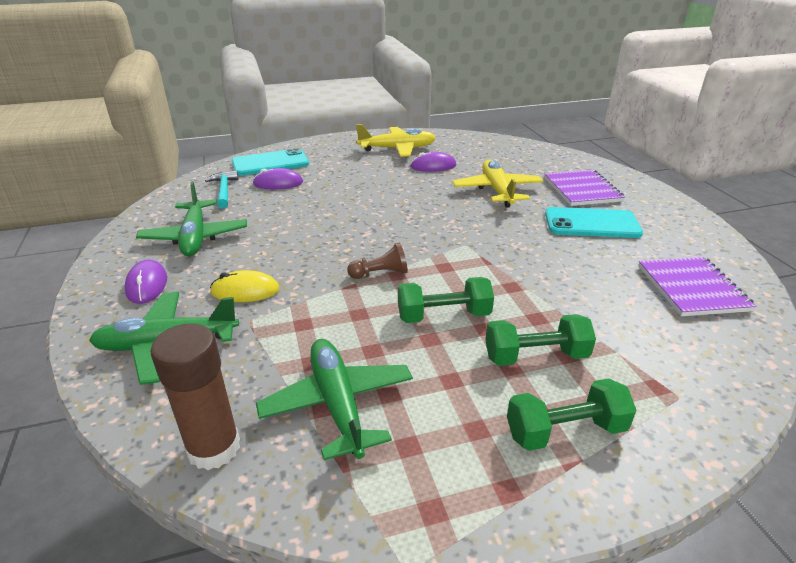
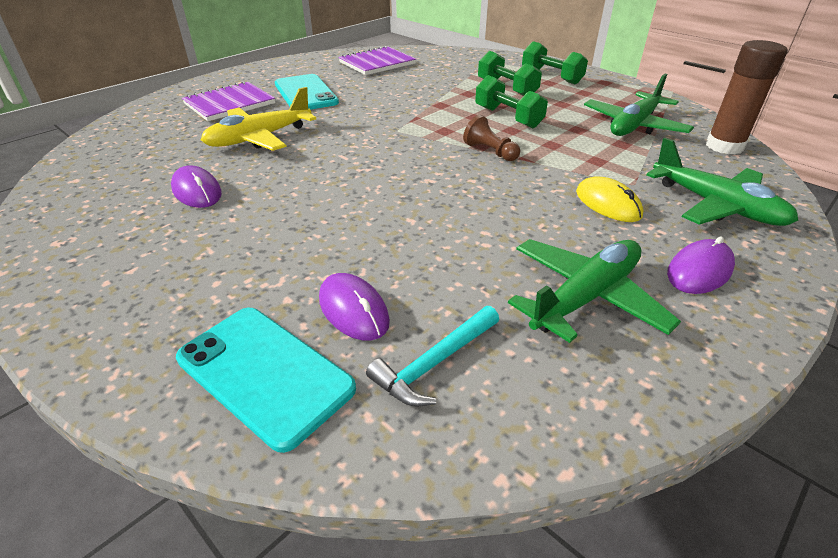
camera: 120 degrees left, 5 degrees up
(397, 149) = (124, 241): yellow plane -> none

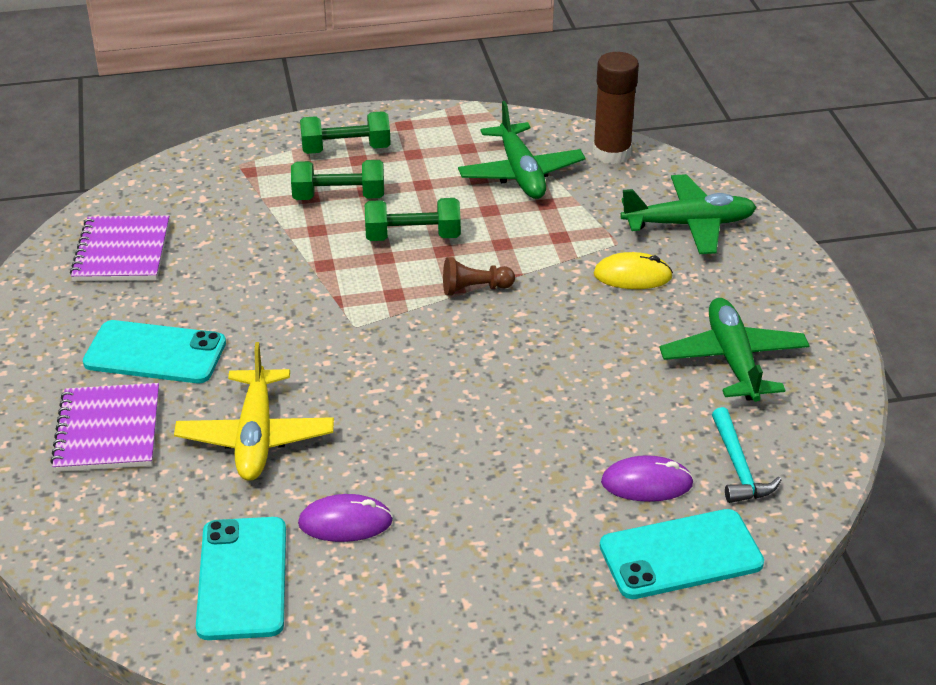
camera: 55 degrees left, 0 degrees up
(119, 177) = (243, 578): none -> turquoise phone
(699, 270) = (752, 289): purple mouse -> none

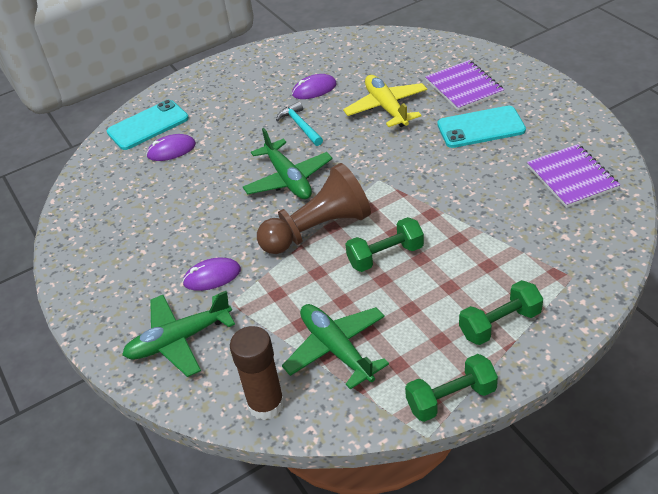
camera: 165 degrees right, 5 degrees up
(243, 578) = (345, 58): turquoise phone -> none
(339, 197) = (466, 272): green dumbbell -> green dumbbell (451, 399)
(474, 289) = (318, 229): brown pawn -> brown pawn, size x2.20
(632, 275) = (212, 276): yellow mouse -> purple mouse
(733, 360) = (132, 234): green plane -> green plane (288, 179)
(738, 467) = (123, 173): turquoise hammer -> turquoise hammer (300, 126)

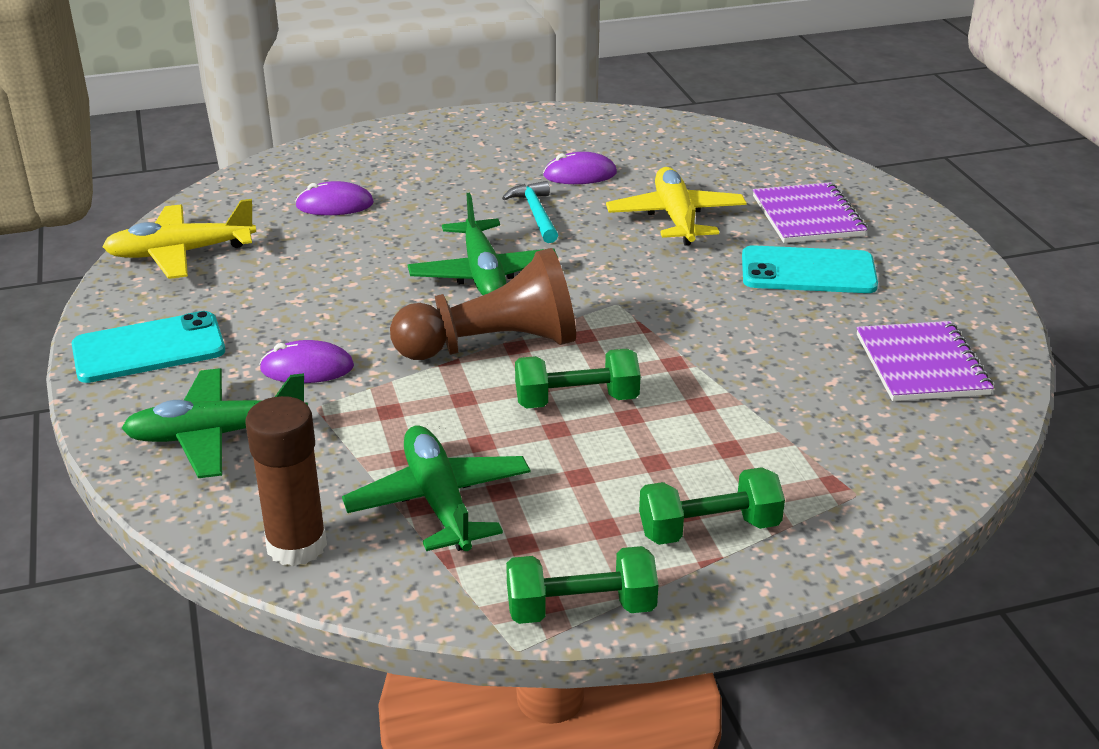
camera: 10 degrees right, 10 degrees down
(89, 212) = (180, 253): none -> yellow plane
(148, 125) = (318, 169): turquoise phone -> turquoise phone (149, 349)

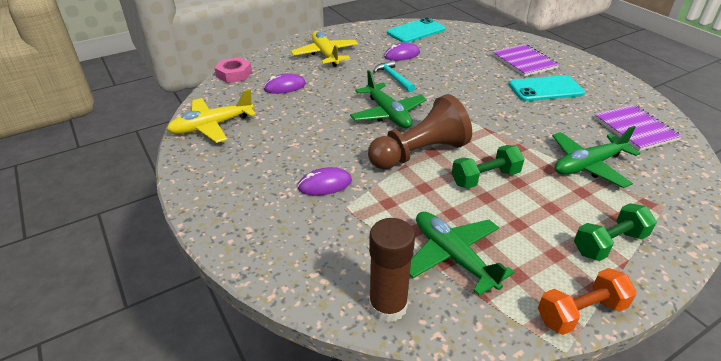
camera: 15 degrees left, 5 degrees up
(149, 349) = (223, 188): turquoise phone -> turquoise phone (416, 31)
(215, 435) = (294, 238): green plane -> green plane (588, 165)
(261, 172) = (234, 74): none -> pink nut
(581, 609) = (580, 313): green dumbbell -> orange dumbbell
(675, 217) = (463, 70): yellow plane -> yellow plane (325, 54)

